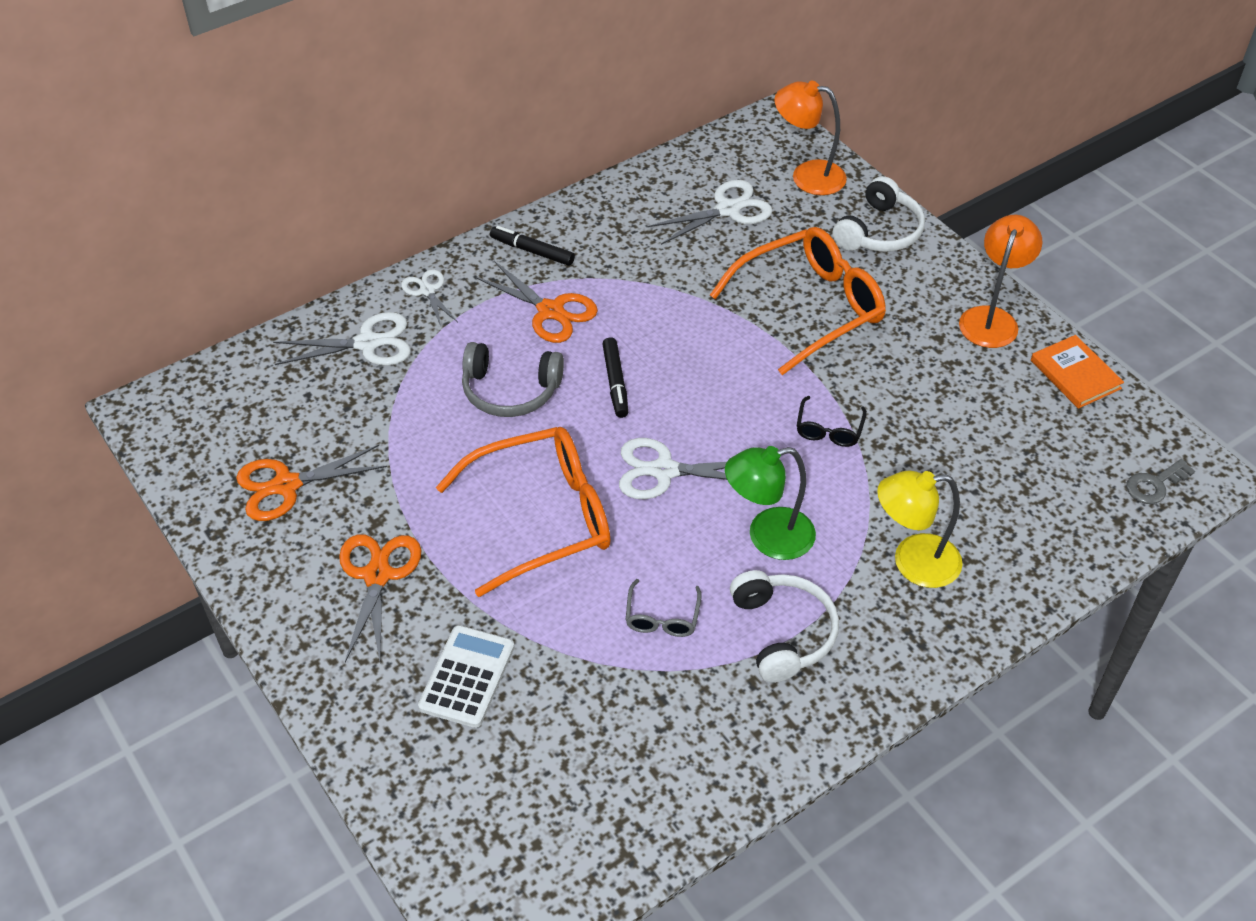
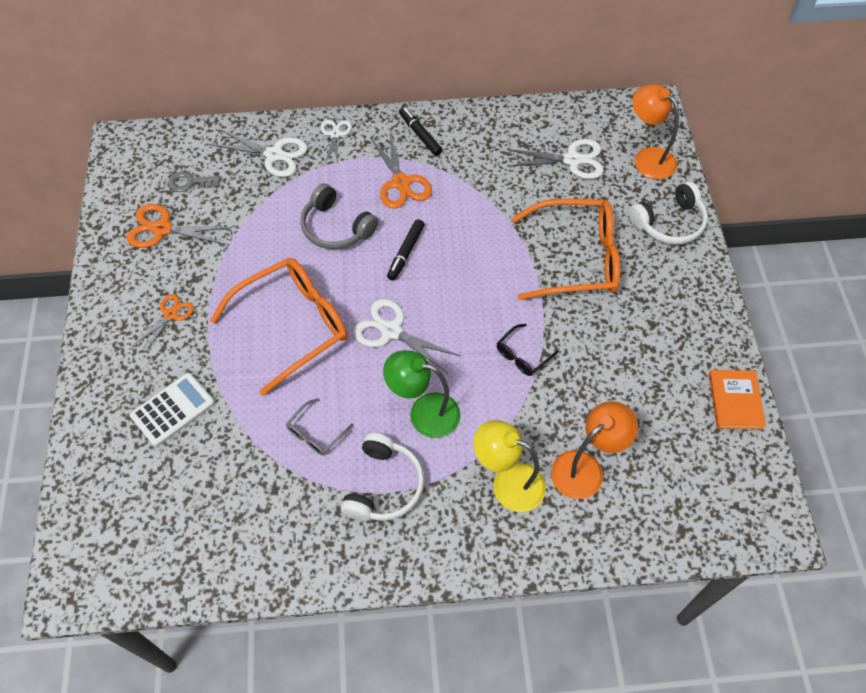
camera: 30 degrees right, 10 degrees up
(377, 575) = (170, 314): orange scissors -> orange scissors, size x0.62
(542, 517) = (293, 325): orange glasses -> orange glasses turned 45 degrees counterclockwise
(991, 318) = (703, 327): orange lamp -> orange lamp (585, 468)
(1155, 485) = (731, 517): grey key -> grey key (190, 182)

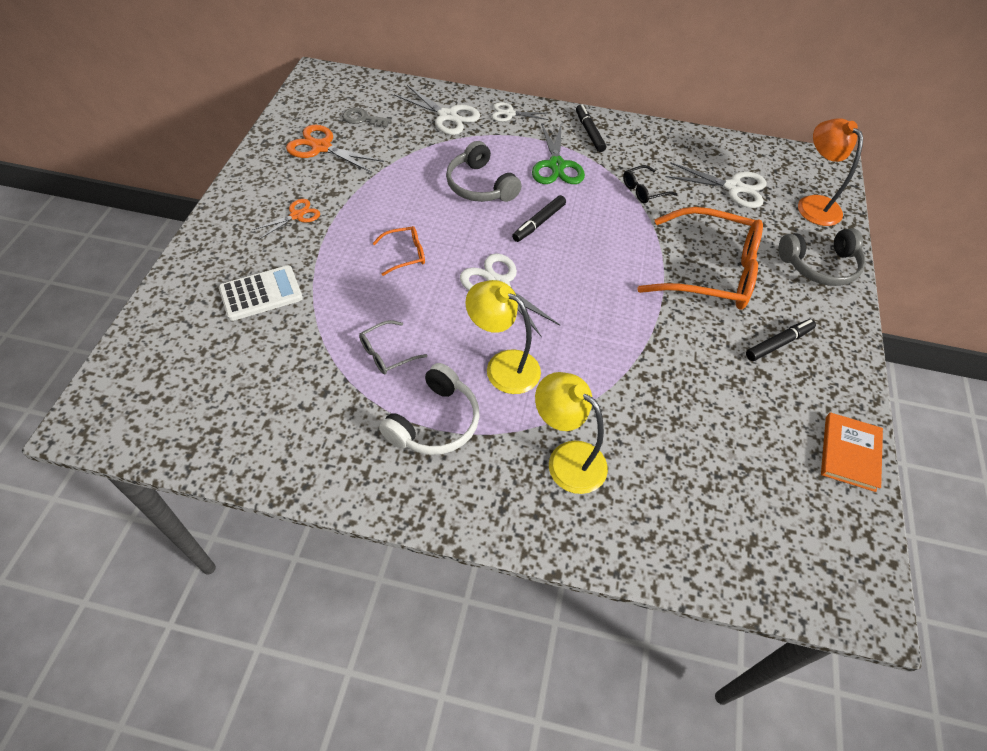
camera: 15 degrees right, 5 degrees down
(293, 325) = (405, 254): orange glasses -> orange glasses, size x0.43
(335, 134) = (509, 114): white scissors -> white scissors turned 105 degrees counterclockwise
(401, 183) = (556, 165): orange scissors -> green scissors
(424, 412) = (503, 366): green lamp -> yellow lamp
(522, 355) = (624, 343): black glasses -> black glasses (644, 190)
(585, 468) = (657, 470): orange lamp -> none
(653, 314) = (778, 343): none -> black marker
(669, 223) = (820, 266): white headphones -> grey headphones

